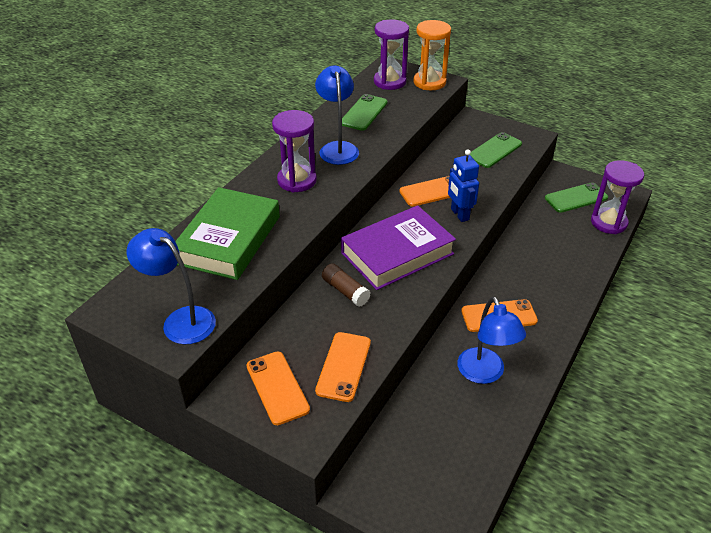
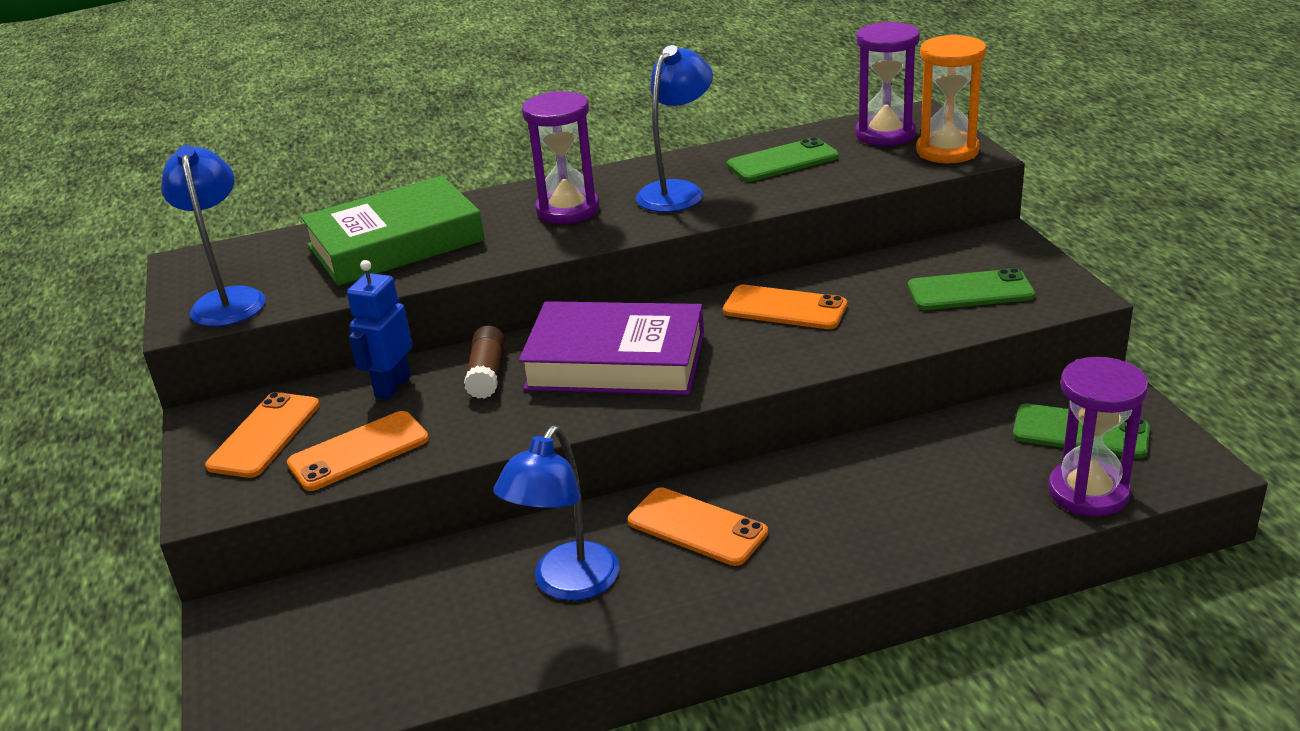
camera: 45 degrees right, 10 degrees down
(459, 214) = (777, 351): blue robot -> blue robot (392, 386)

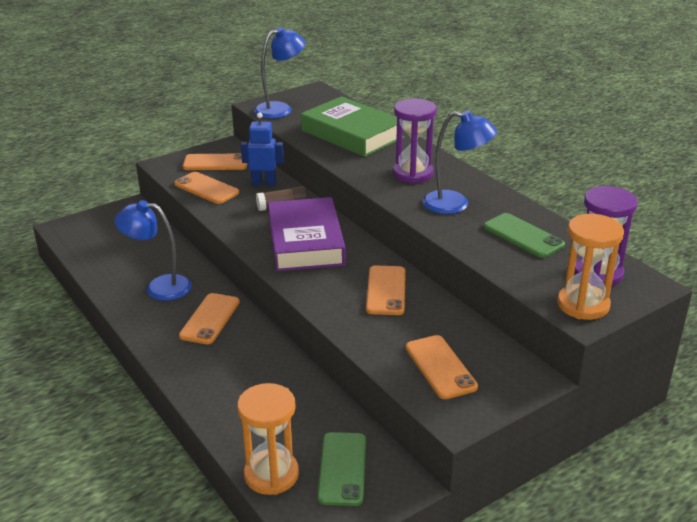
camera: 70 degrees right, 0 degrees up
(970, 291) = (440, 367): green phone -> orange phone
(1088, 492) = (271, 474): purple hourglass -> orange hourglass

